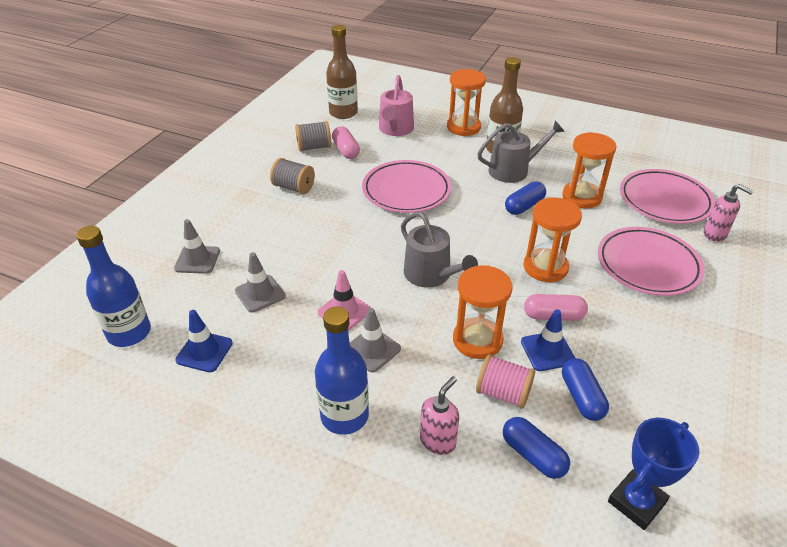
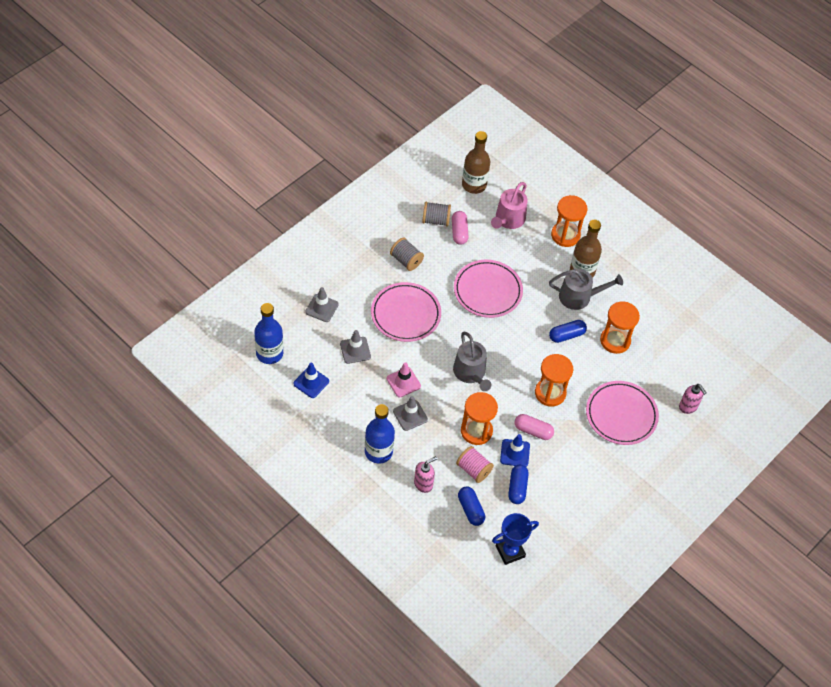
camera: 15 degrees right, 15 degrees up
(664, 200) = (675, 365): pink plate -> pink plate (405, 314)

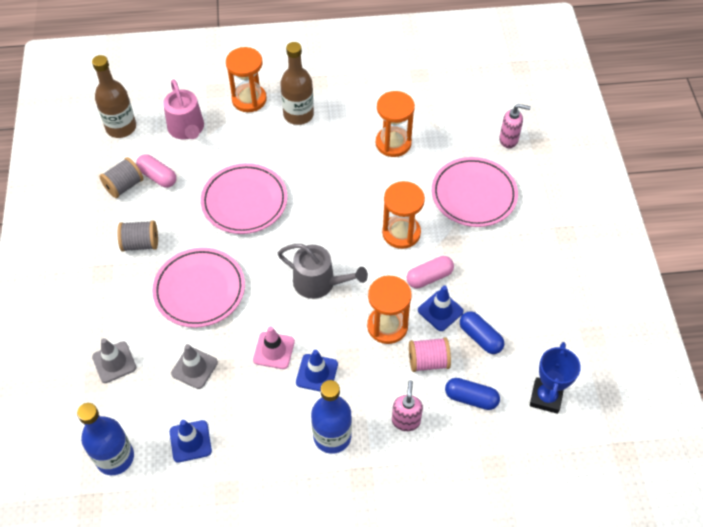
camera: 45 degrees left, 0 degrees up
(410, 415) = (317, 373): grey traffic cone -> blue traffic cone
(566, 335) = (353, 175): blue capsule -> none
(579, 297) = (322, 136): grey watering can -> none

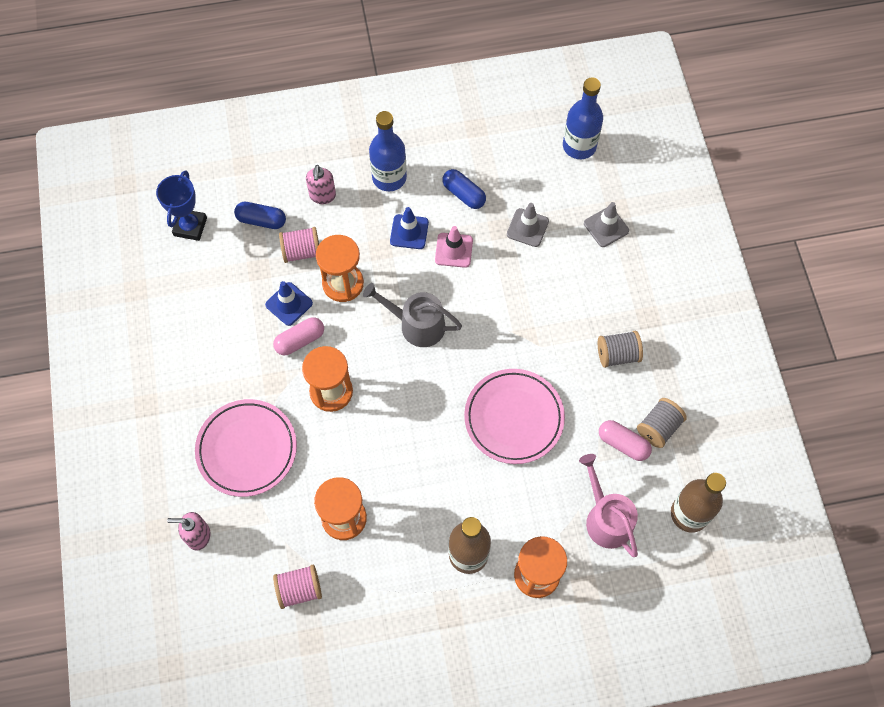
camera: 175 degrees right, 10 degrees up
(190, 441) = (516, 164): blue traffic cone -> none
(199, 290) = (541, 307): pink plate -> none
(428, 103) = (299, 589): none -> pink spool
(480, 337) = (249, 279): blue capsule -> blue capsule (463, 194)

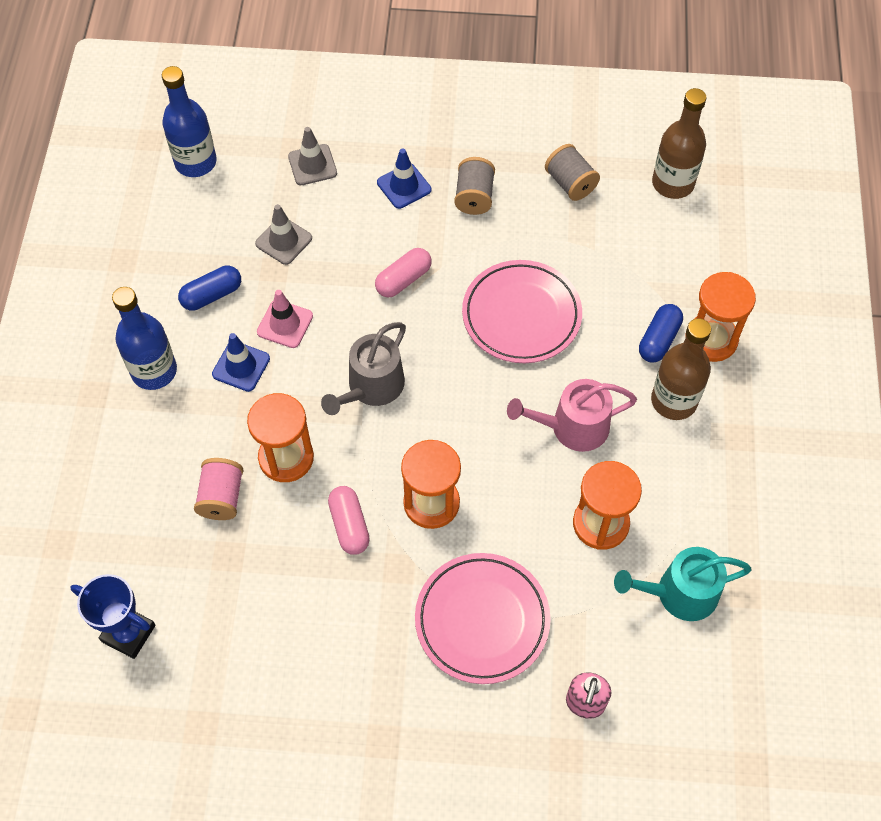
camera: 75 degrees left, 5 degrees down
(261, 220) = (155, 538): blue capsule -> blue capsule (658, 340)
(289, 304) = (293, 528): blue traffic cone -> blue traffic cone (404, 186)
(299, 589) = (679, 593): pink spool -> turquoise watering can
(322, 196) = (149, 455): pink soap dispenser -> none
(606, 518) = (661, 258): pink watering can -> pink watering can (572, 427)
(623, 444) = (580, 220): pink capsule -> pink capsule (403, 280)

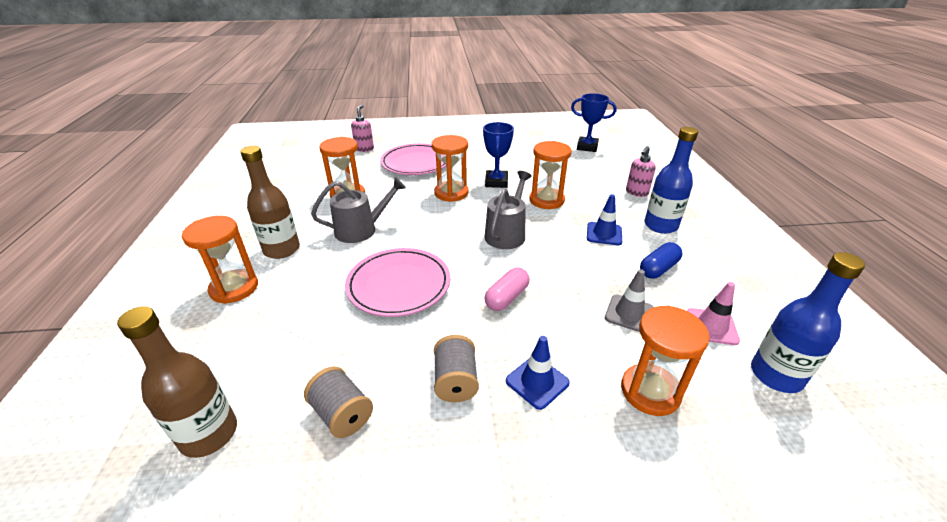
camera: 170 degrees right, 25 degrees down
(135, 456) = (636, 193): none -> pink soap dispenser
(222, 497) = (574, 184): pink spool -> none
(285, 324) = (589, 258): pink traffic cone -> pink traffic cone (711, 326)
(312, 165) = (650, 391): grey traffic cone -> orange hourglass
(349, 525) = (496, 182): pink capsule -> blue trophy
(572, 427) = (361, 230): pink watering can -> grey watering can
(658, 340) = (281, 283): blue capsule -> none
(679, 593) = (307, 178): turquoise watering can -> none

